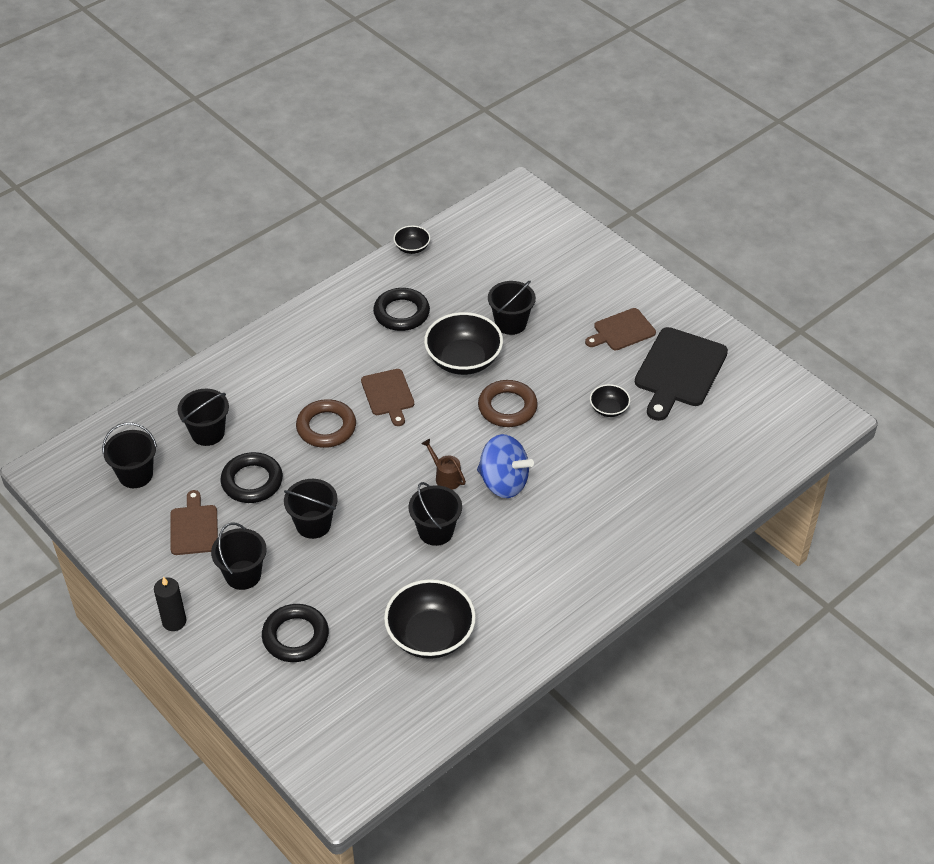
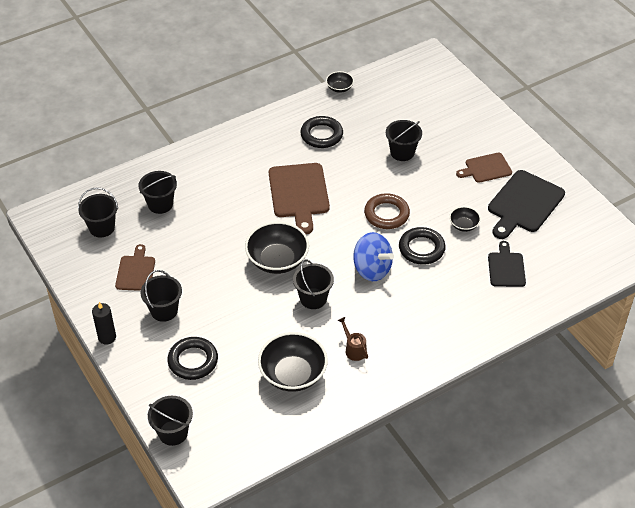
camera: 10 degrees right, 0 degrees up
(252, 481) = (185, 244): black ring -> black ring (421, 249)
(313, 524) = (223, 281): black bucket -> black bucket (173, 433)
(326, 427) = (248, 211): brown ring -> none
(388, 395) = (299, 193): brown cutting board -> brown cutting board, size x1.68
(445, 476) = (329, 259): brown watering can -> brown watering can (353, 349)
(463, 360) = (361, 175): black bowl -> black bowl (277, 260)
(673, 457) = (506, 268): none -> black cutting board

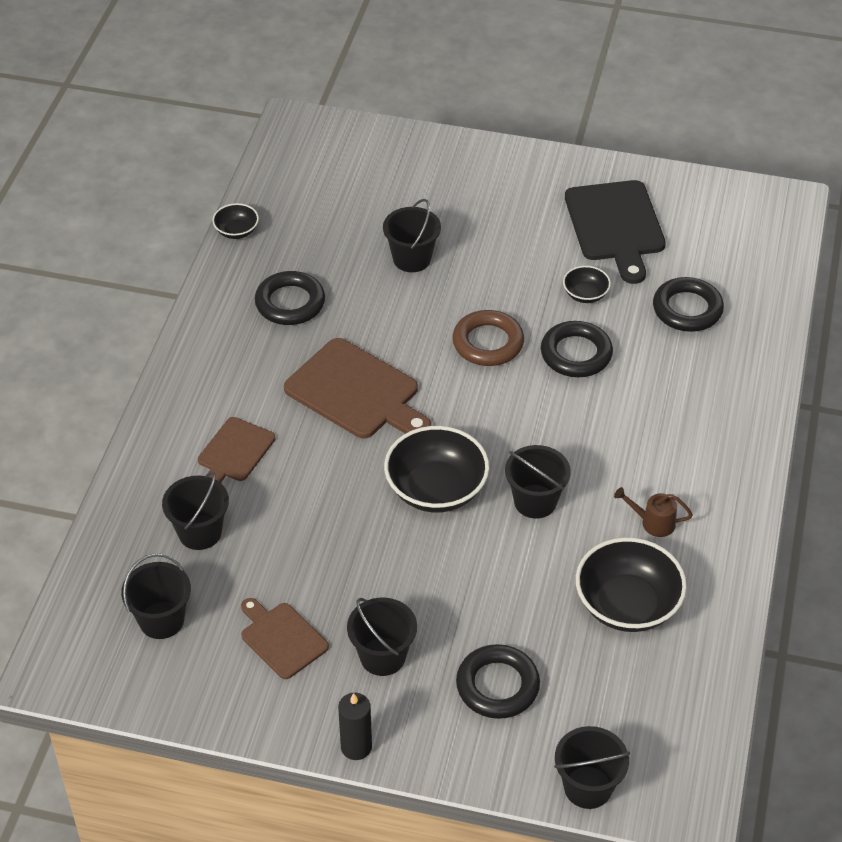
camera: 45 degrees left, 0 degrees up
(372, 269) = (554, 418): blue spinning top -> none
(486, 168) = (526, 213): brown cutting board -> brown cutting board (234, 452)
(506, 268) = (687, 309): black cutting board -> black ring

